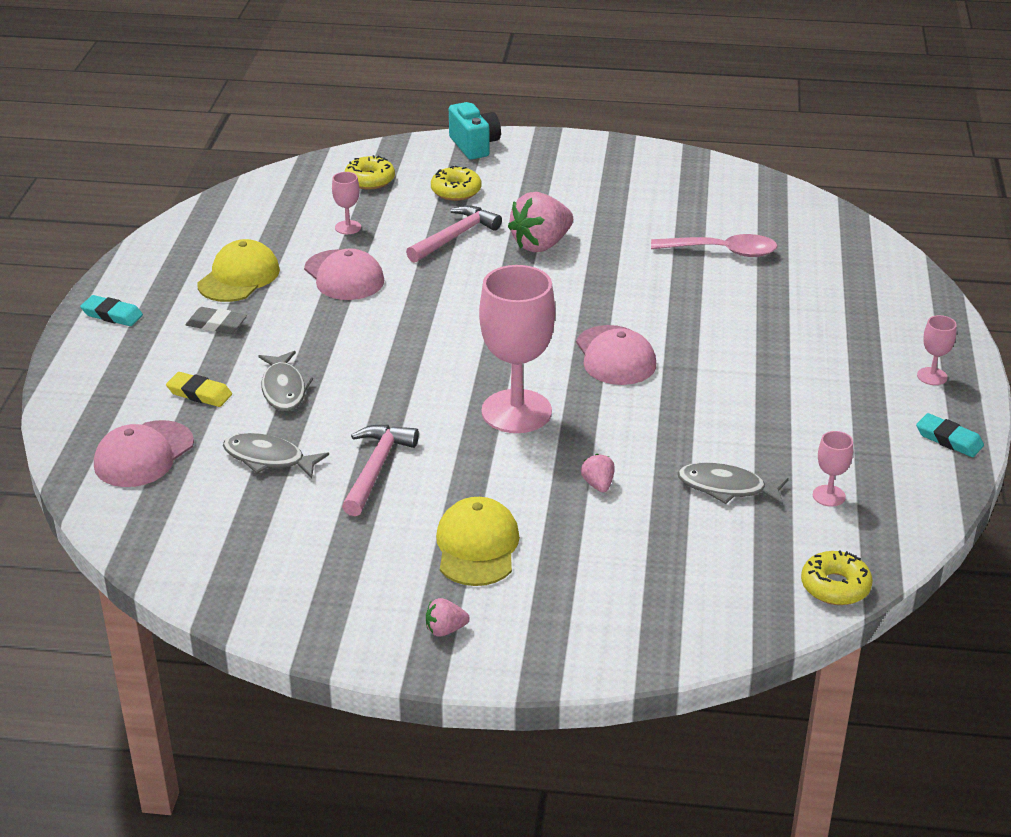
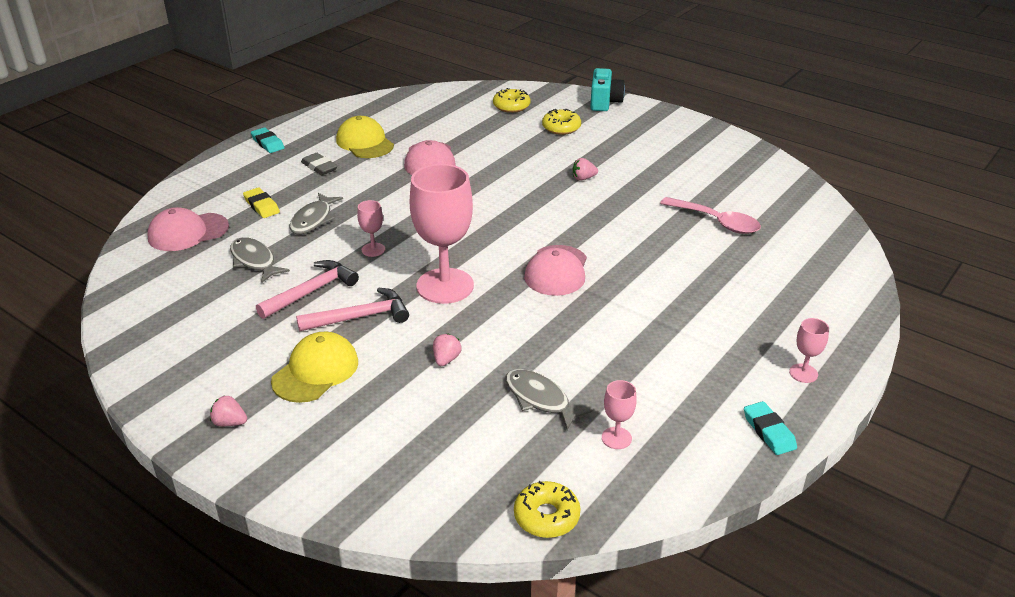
camera: 30 degrees right, 0 degrees up
(239, 277) = (365, 143): yellow cap -> yellow cap turned 90 degrees counterclockwise
(348, 227) = (465, 131): pink goblet -> pink goblet (373, 250)
(455, 237) = (529, 156): pink hammer -> pink hammer (360, 317)
(541, 245) = (583, 178): pink strawberry -> pink strawberry, size x0.47

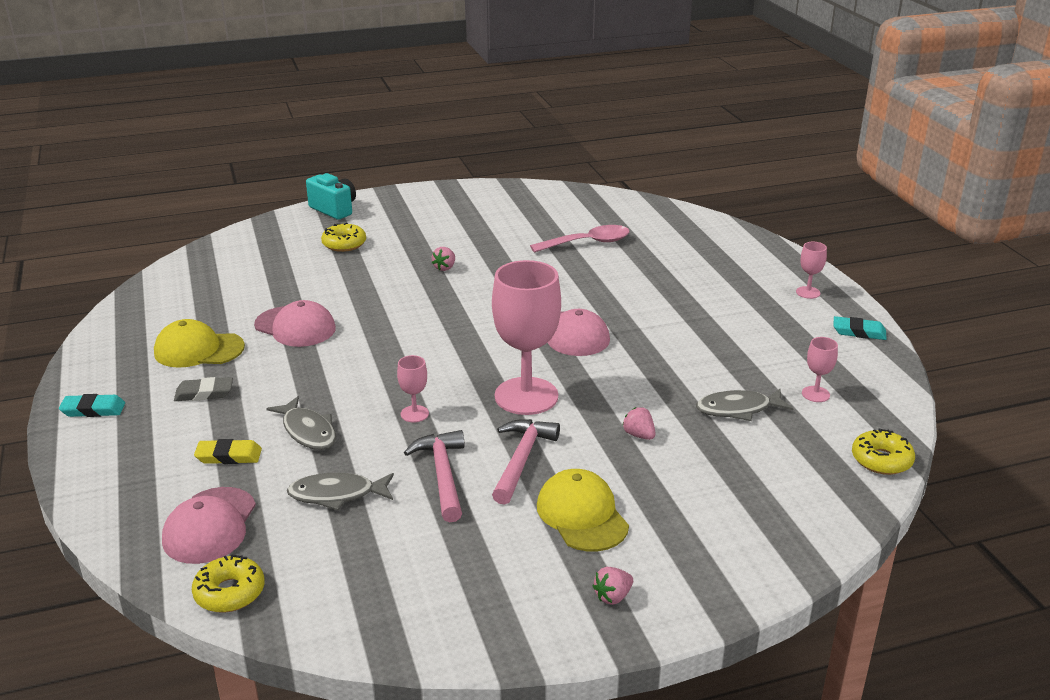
camera: 55 degrees left, 5 degrees down
(511, 106) = (264, 250): yellow donut -> yellow donut (230, 592)

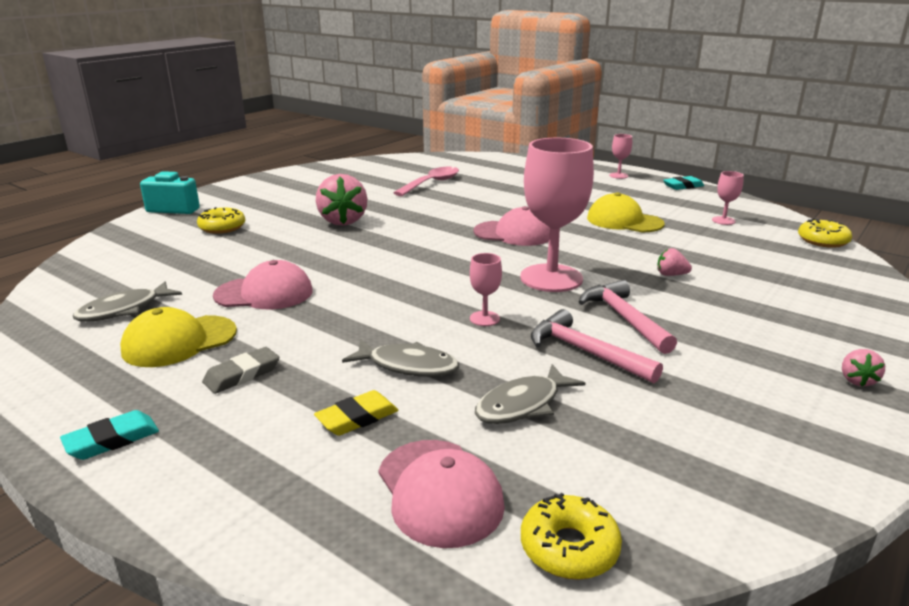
camera: 35 degrees left, 5 degrees down
(445, 268) = (343, 221): pink strawberry -> pink strawberry, size x2.12
(582, 515) = (733, 336): yellow cap -> yellow cap (624, 221)
(738, 409) = (699, 241): grey fish -> grey fish (124, 310)

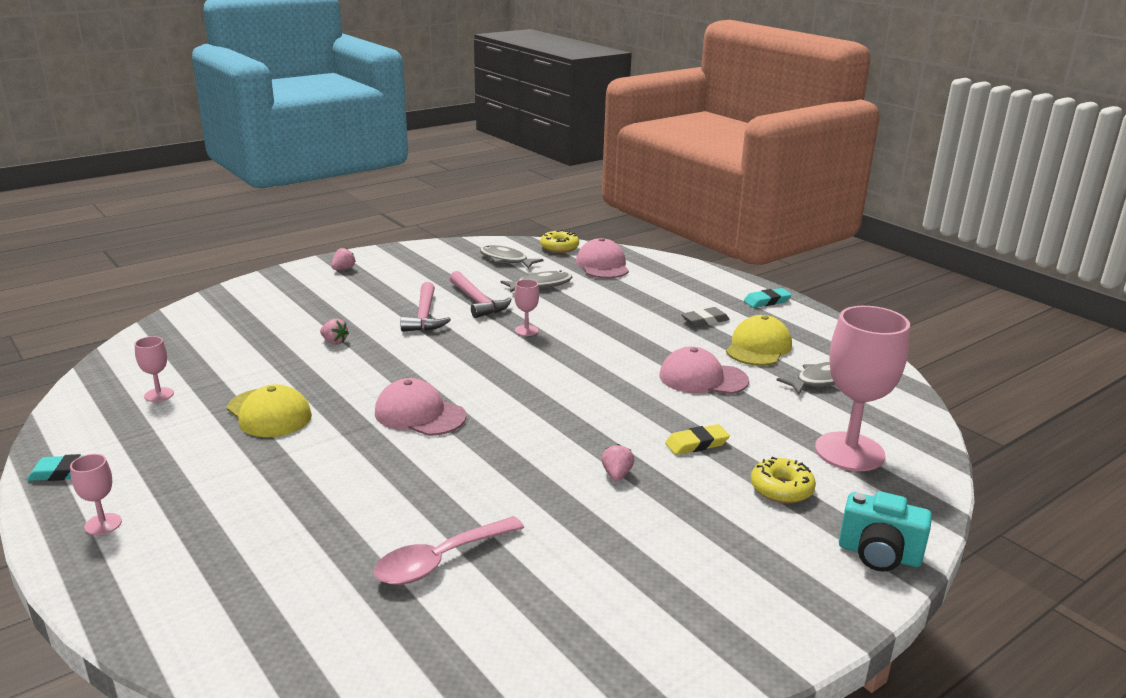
camera: 165 degrees left, 0 degrees up
(179, 341) = (758, 347): yellow cap -> yellow cap turned 45 degrees counterclockwise
(343, 221) = (616, 475): pink strawberry -> pink strawberry, size x0.47
(357, 418) = (634, 292): yellow eraser -> yellow eraser (696, 444)
(408, 366) = (597, 310): grey fish -> grey fish (506, 260)
(551, 278) = (440, 354): pink goblet -> pink goblet (849, 452)
(822, 241) = (125, 353): yellow donut -> none

